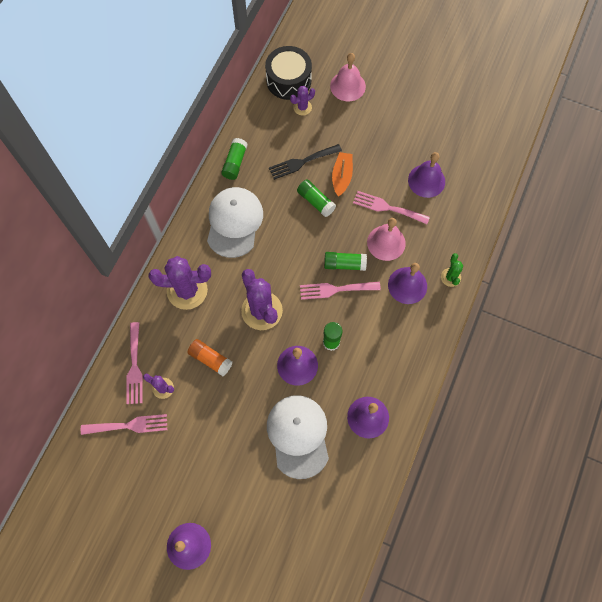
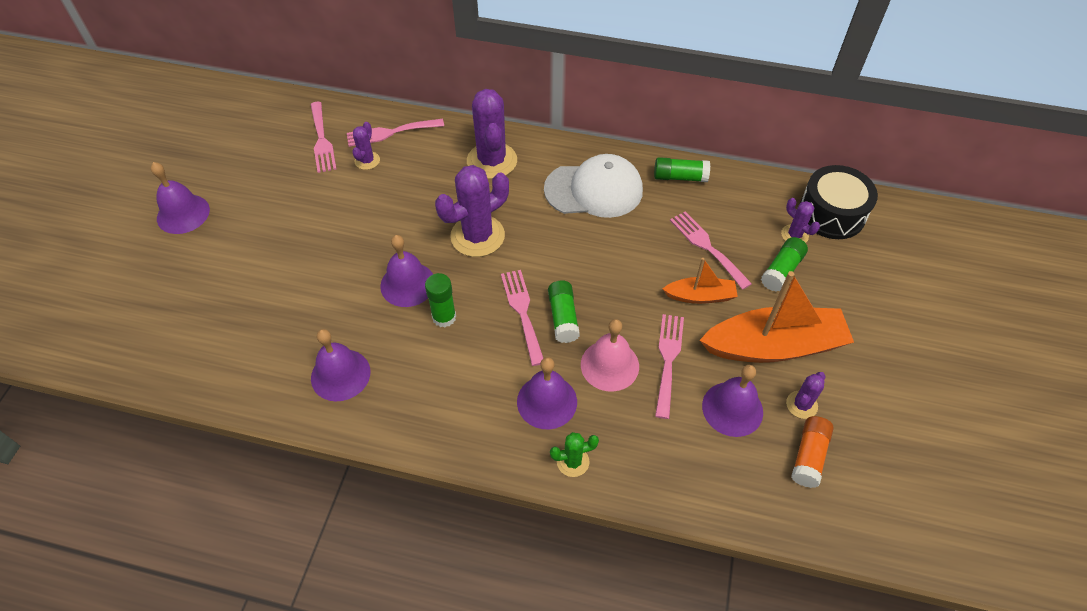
camera: 80 degrees right, 15 degrees down
(210, 359) = (406, 197): orange glue stick -> orange glue stick (808, 456)
(298, 435) = (313, 299): white cap -> none
(302, 162) = (707, 246): black fork -> pink fork
(316, 201) = (651, 271): green glue stick -> green glue stick (781, 270)
(347, 86) = (856, 283): pink bell -> none
(386, 145) = (774, 346): none -> orange boat
(429, 143) = (801, 405): none -> purple cactus

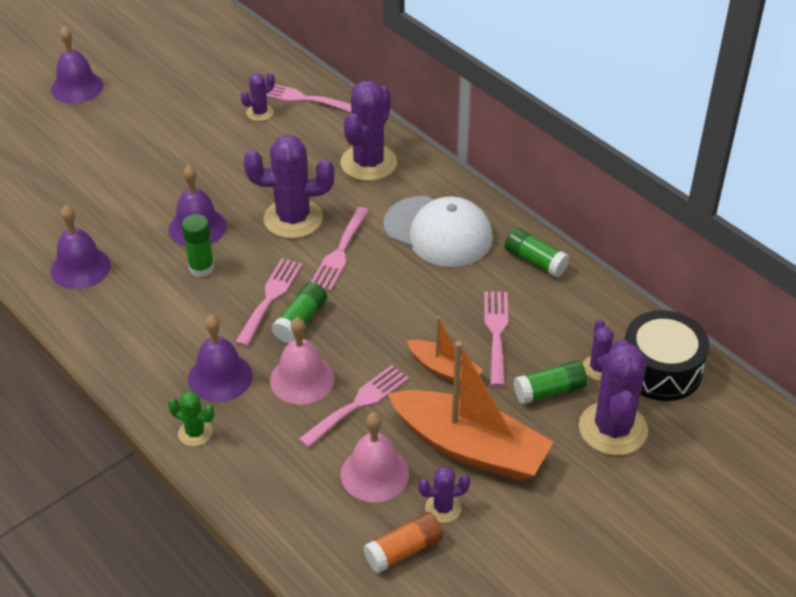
camera: 35 degrees right, 10 degrees down
(322, 140) = (238, 79): pink fork -> pink fork (340, 253)
(732, 408) = (374, 474): purple bell -> pink bell
(845, 275) = (613, 429): none -> purple cactus

